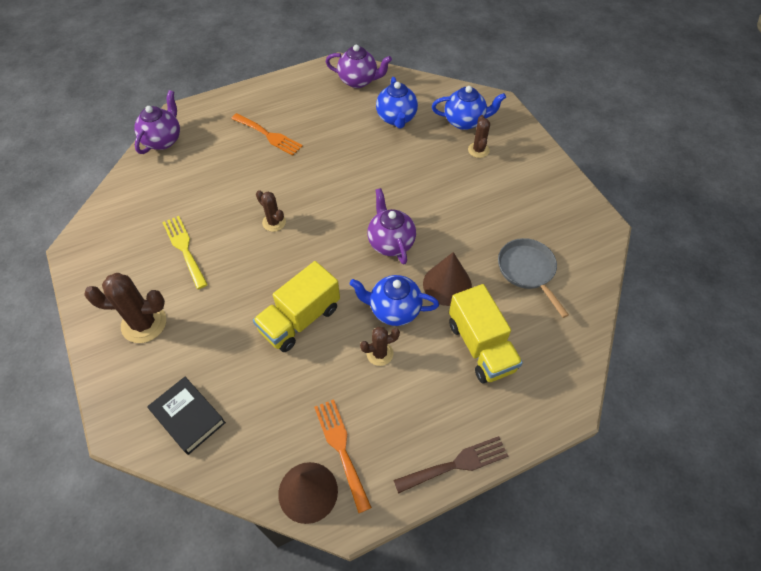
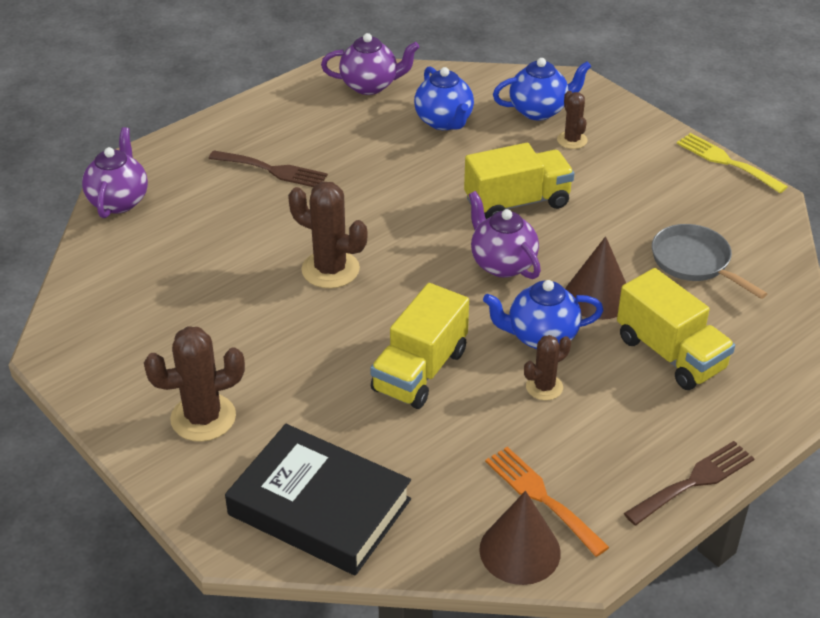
camera: 15 degrees left, 15 degrees down
(184, 248) = (217, 322): yellow fork -> yellow fork (726, 161)
(188, 417) = (319, 507): black book -> black book, size x1.68
(269, 135) = (273, 170): orange fork -> brown fork
(274, 222) = (330, 269): brown cactus -> brown cactus, size x1.71
(420, 194) = (517, 202): none -> yellow truck

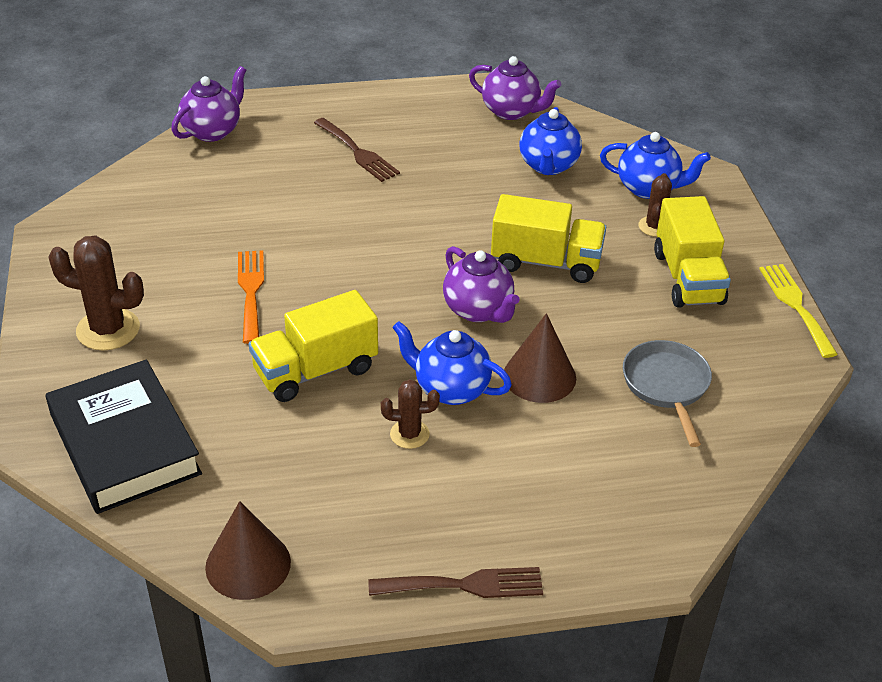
camera: 30 degrees right, 0 degrees up
(330, 269) = (324, 253): brown cactus -> none
(502, 264) = (478, 310): purple teapot -> purple teapot turned 150 degrees clockwise
(541, 497) = (312, 528): orange fork -> orange fork (251, 291)
(670, 354) = (558, 459): yellow truck -> yellow truck (688, 278)

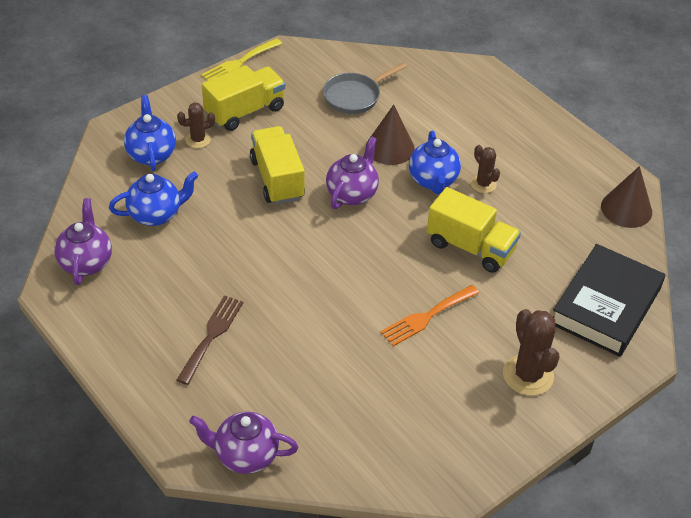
camera: 120 degrees left, 5 degrees up
(465, 585) = (560, 127): brown fork -> none

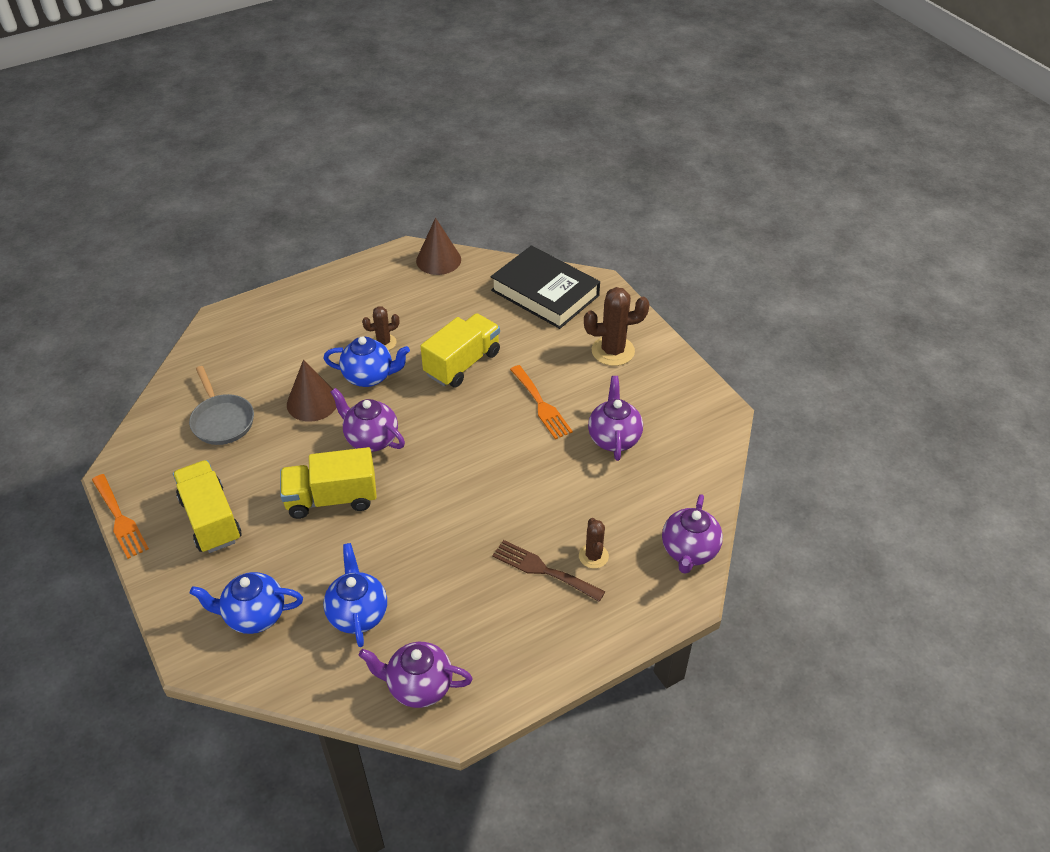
camera: 80 degrees left, 0 degrees up
(198, 140) = (244, 567): brown cactus -> brown cactus (593, 556)
(239, 63) = (120, 519): yellow fork -> orange fork
(391, 383) = (614, 438): none -> purple teapot

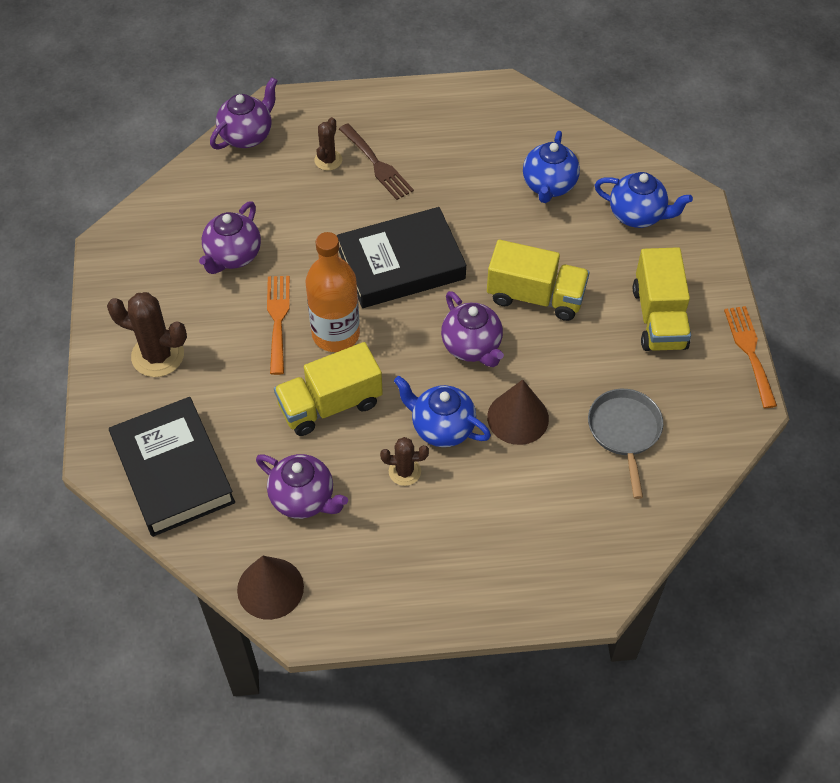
camera: 155 degrees left, 10 degrees up
(419, 686) = (521, 119): purple teapot -> purple teapot (303, 499)
(465, 483) = (401, 264): none -> black book
(488, 410) = (336, 334): none -> orange bottle

